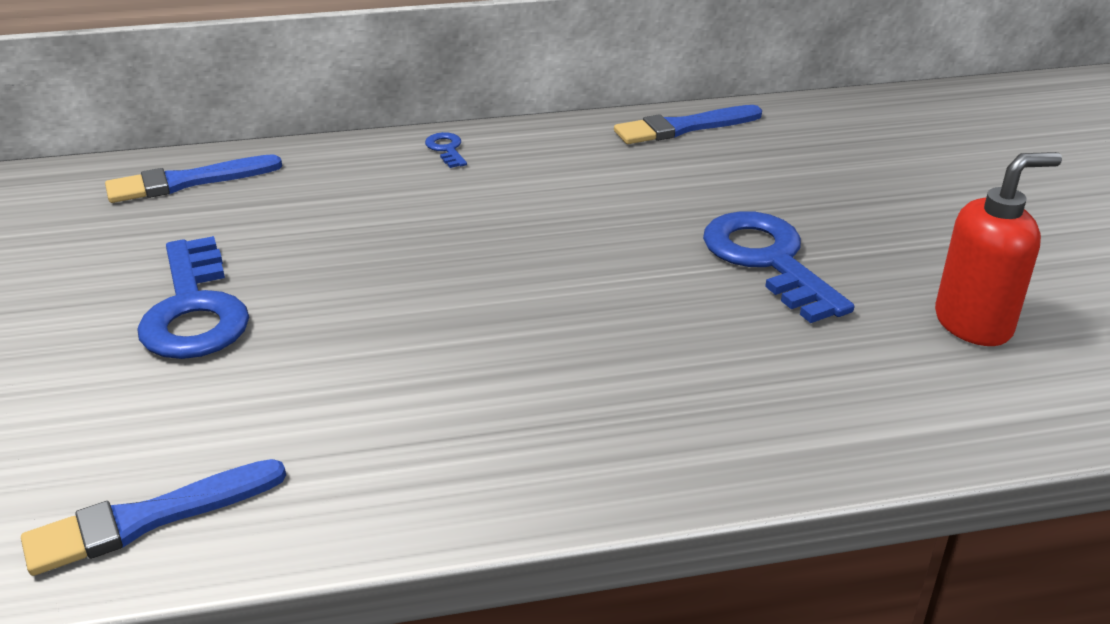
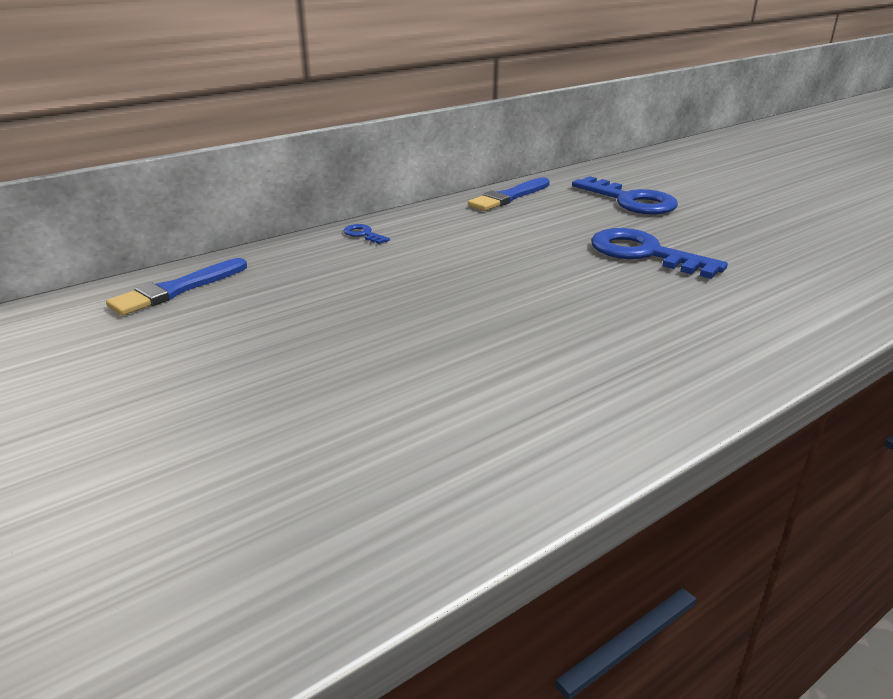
camera: 25 degrees left, 5 degrees down
(147, 519) = (403, 520): blue brush -> none
(194, 310) = (278, 369): blue key -> blue key (630, 201)
(973, 324) = (792, 260): red soap dispenser -> none

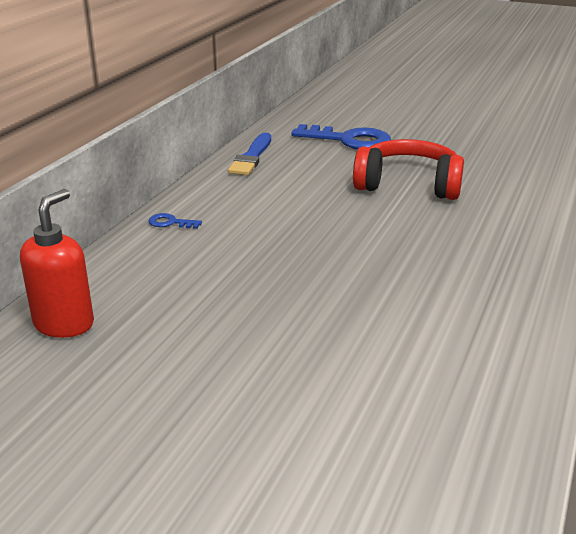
camera: 30 degrees left, 0 degrees up
(177, 290) = (64, 324): blue brush -> red soap dispenser
(644, 253) = (408, 185): blue key -> red headphones

